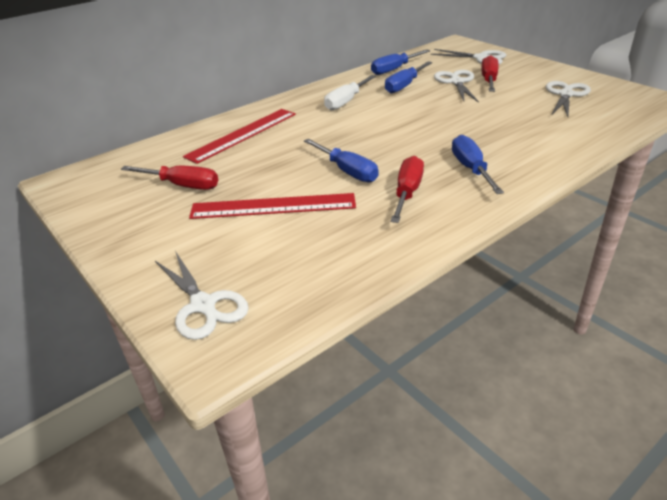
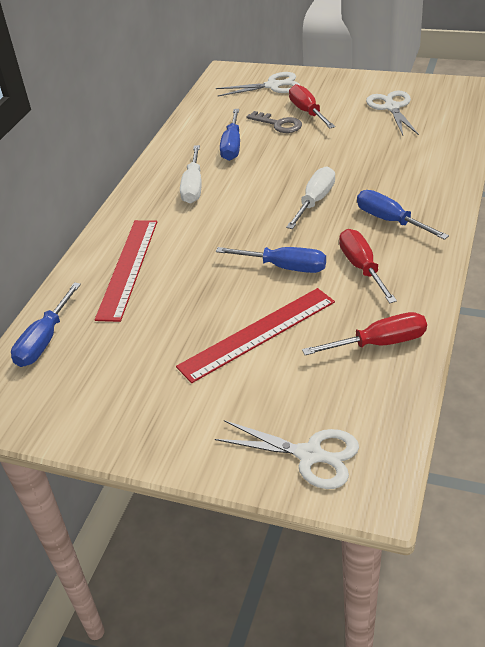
camera: 30 degrees left, 5 degrees up
(182, 185) = (137, 352): red screwdriver -> red screwdriver (379, 343)
(394, 69) = (199, 128): blue screwdriver -> blue screwdriver (44, 340)
(424, 137) = (315, 201): none -> white screwdriver
(456, 82) = (279, 124): white scissors -> grey key

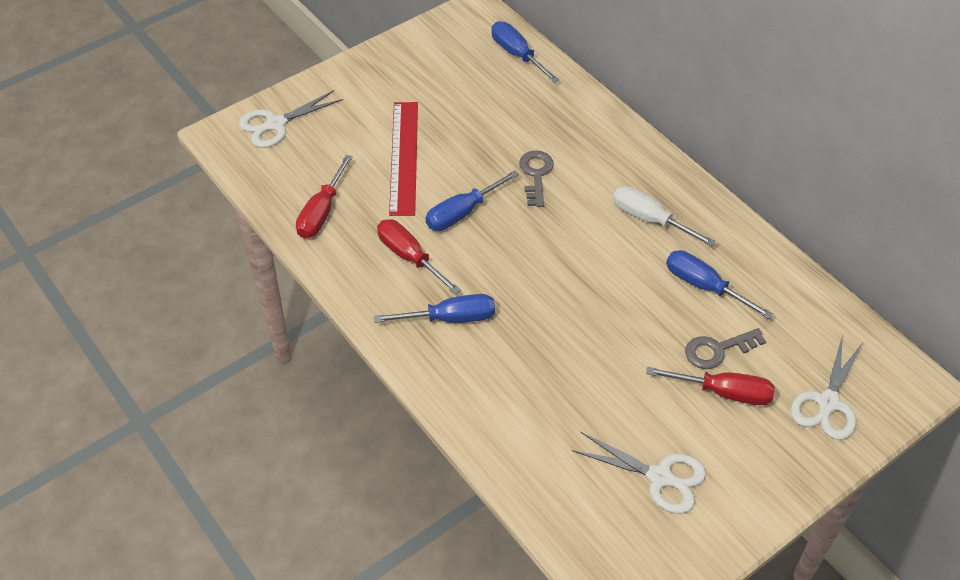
camera: 120 degrees right, 10 degrees up
(128, 268) = (561, 126): red ruler -> none
(201, 253) = (536, 175): none -> grey key
(315, 201) = (535, 287): white screwdriver -> none
(362, 268) = (410, 257): red screwdriver -> red screwdriver turned 150 degrees counterclockwise

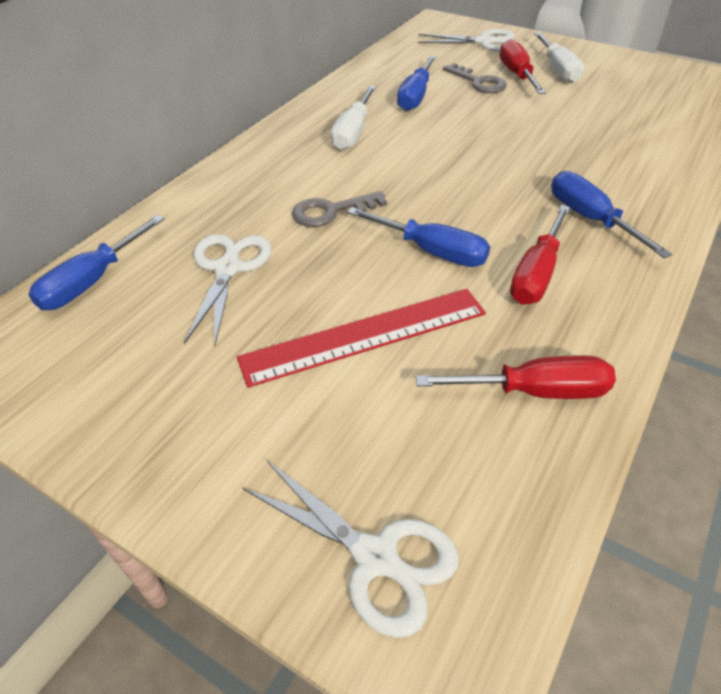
camera: 110 degrees left, 5 degrees down
(660, 477) = (622, 86): white scissors -> white scissors (228, 268)
(723, 438) = (558, 70): none -> white screwdriver

